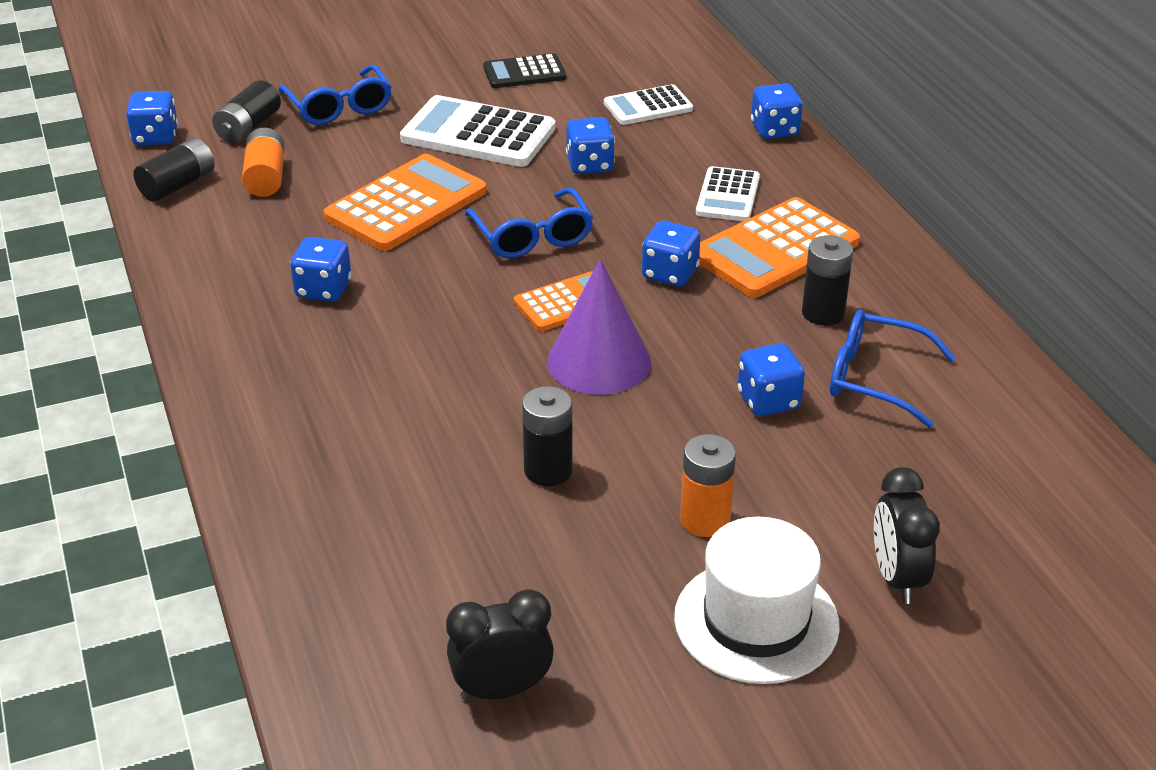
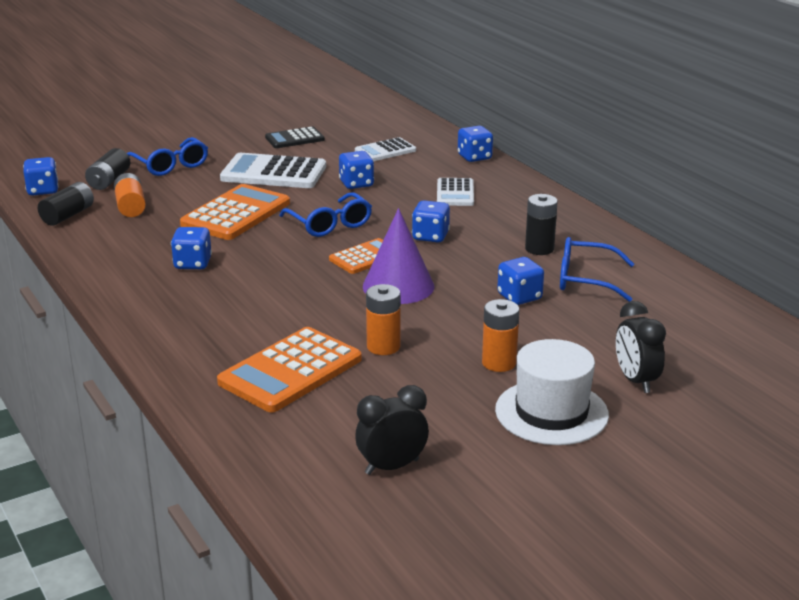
camera: 10 degrees left, 10 degrees down
(548, 470) = (383, 347): black battery -> orange battery
(775, 249) = (496, 218): orange calculator -> orange calculator (290, 371)

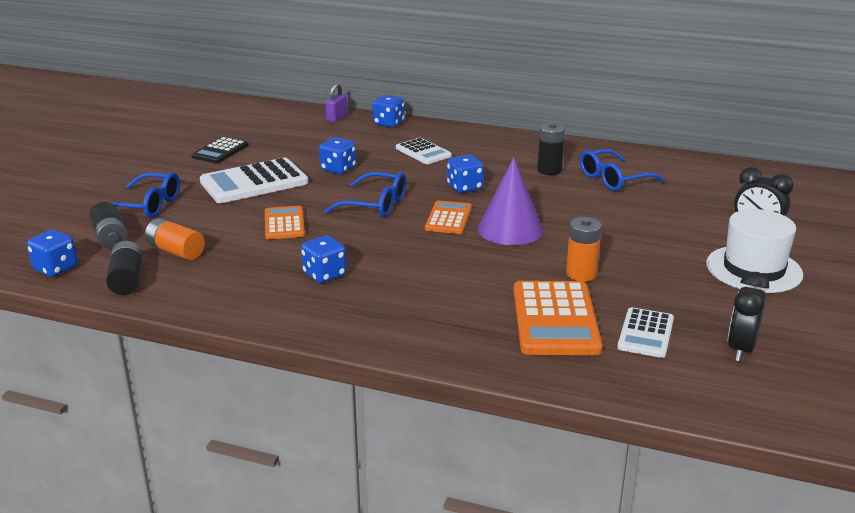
camera: 40 degrees left, 0 degrees up
(236, 214) = (284, 224): orange calculator -> orange calculator, size x0.59
(385, 151) = (313, 138): white calculator -> white calculator (646, 333)
(439, 138) = (337, 118): none -> purple padlock
(499, 363) = (668, 252): orange battery -> none
(519, 297) = (598, 205): blue dice -> none

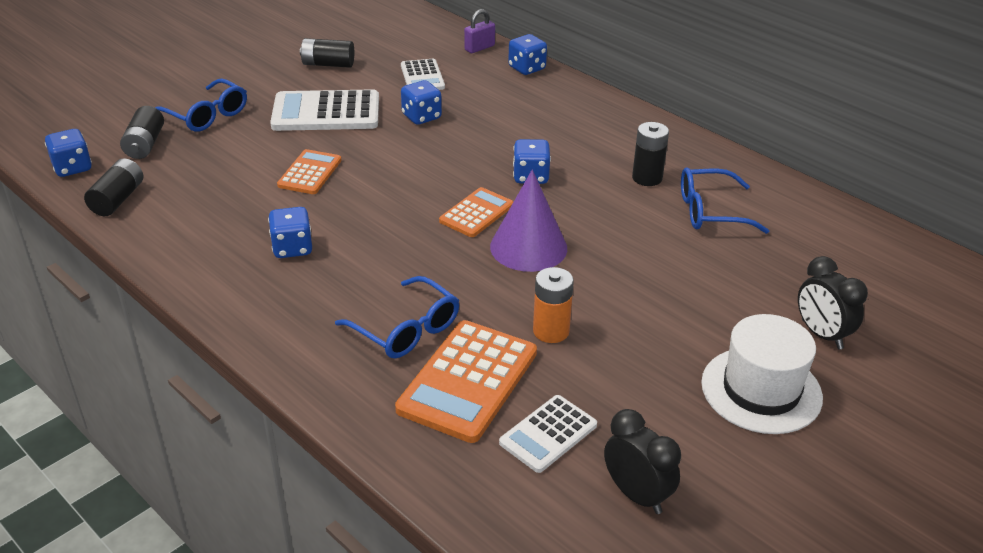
camera: 25 degrees right, 10 degrees up
(176, 251) = (186, 178): orange battery -> none
(220, 151) = (328, 64): black calculator -> black battery
(375, 205) = (418, 174): blue glasses -> blue glasses (406, 329)
(423, 152) = (529, 117): white calculator -> white calculator (422, 76)
(741, 349) = (636, 495): black clock -> black clock turned 90 degrees clockwise

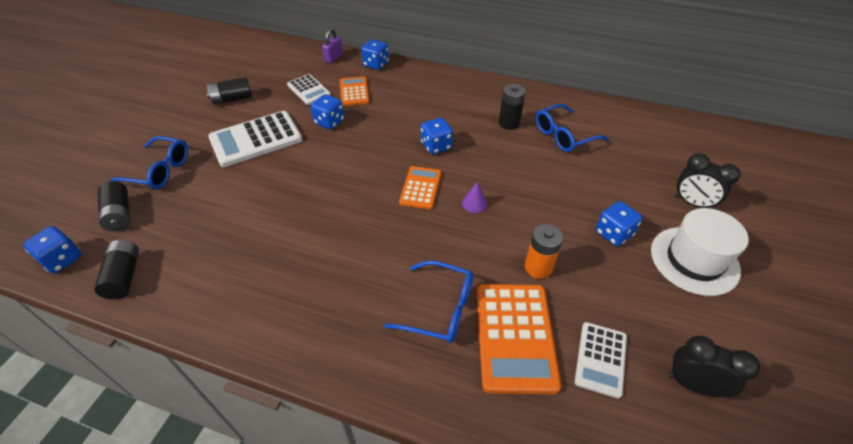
camera: 25 degrees left, 10 degrees up
(292, 248) = (305, 268): blue dice -> blue dice (613, 233)
(309, 173) = (276, 195): orange calculator -> orange calculator (354, 92)
(528, 247) = (474, 203): purple cone -> purple cone, size x0.44

